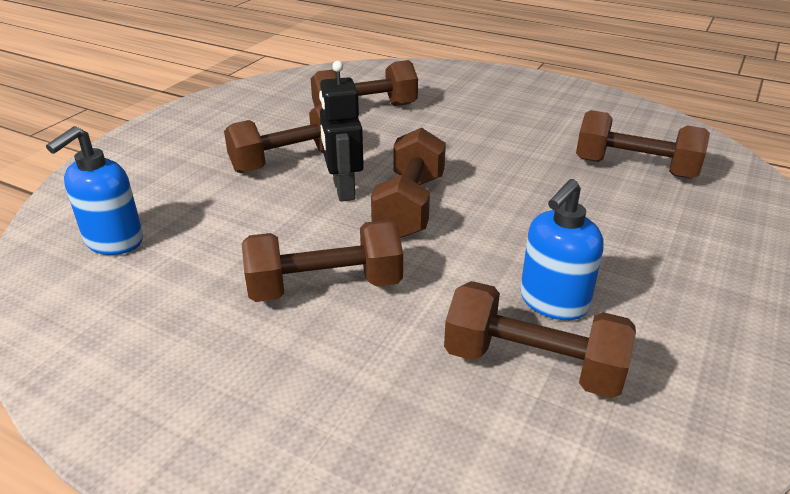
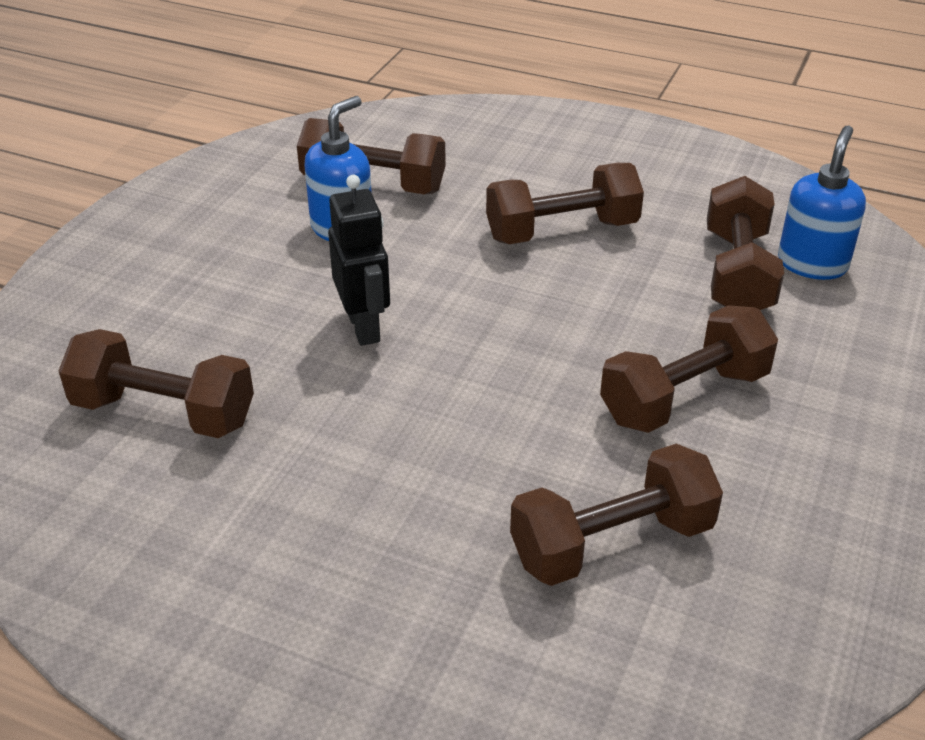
camera: 175 degrees right, 5 degrees up
(343, 190) = (585, 347): black robot -> black robot (364, 327)
(410, 206) = (493, 327): brown dumbbell -> brown dumbbell (737, 273)

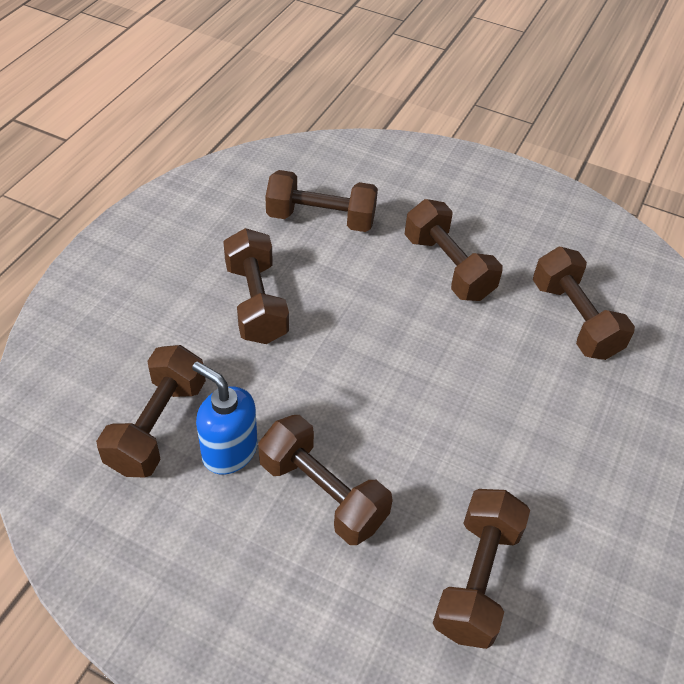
camera: 90 degrees left, 10 degrees up
(287, 294) = (322, 493): none -> brown dumbbell
(364, 327) = (371, 437): black robot -> none
(812, 264) = (314, 183): blue soap dispenser -> none

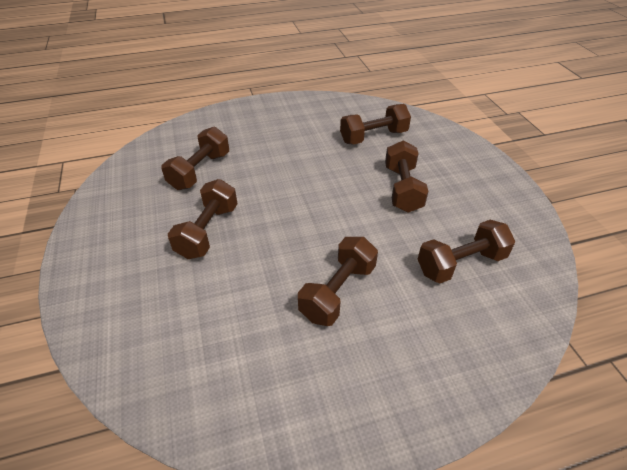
camera: 130 degrees left, 5 degrees down
(229, 451) = (430, 229): blue soap dispenser -> none
(321, 219) = (224, 319): brown dumbbell -> none

